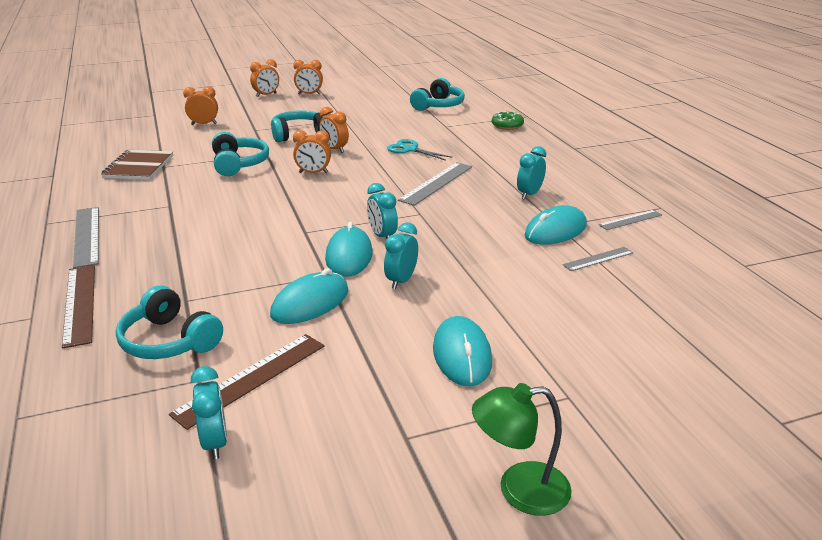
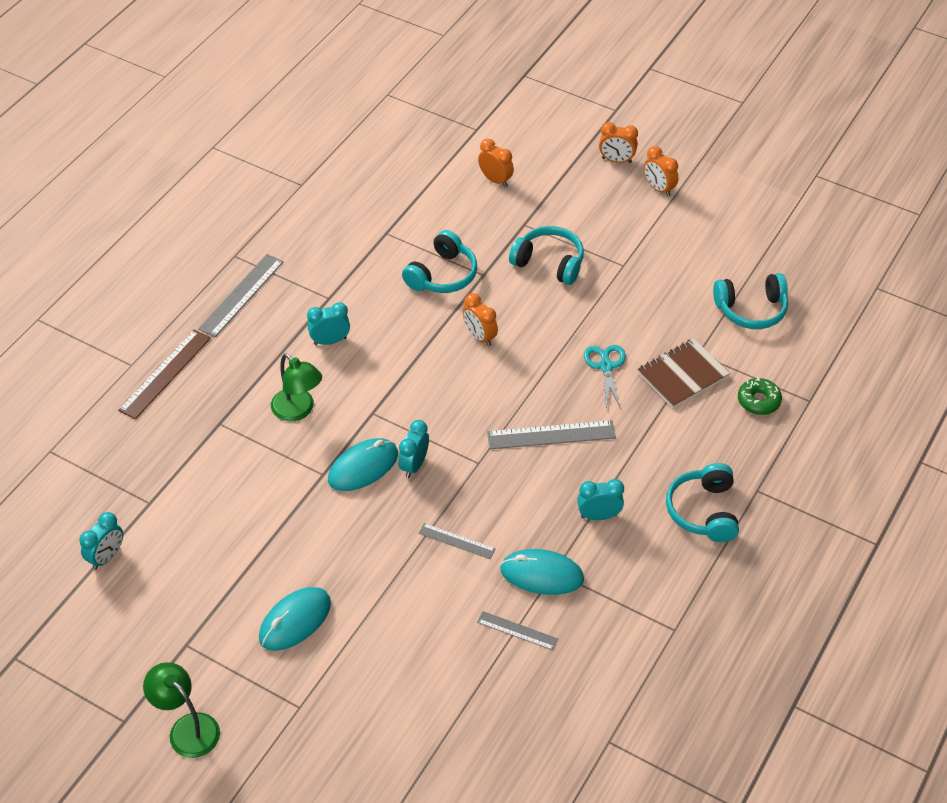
camera: 50 degrees right, 20 degrees up
(139, 167) = (369, 219): brown notebook -> brown notebook (683, 375)
(169, 341) = (171, 455): turquoise headphones -> turquoise headphones (703, 511)
(245, 259) = (298, 411): none -> green lamp
(251, 378) = (173, 527): brown ruler -> none
(310, 303) = (279, 493): turquoise mouse -> none
(334, 149) = (544, 313): orange clock -> none
(401, 281) = (358, 524): turquoise clock -> turquoise clock (330, 341)
(630, 220) = (621, 618): grey ruler -> grey ruler (457, 541)

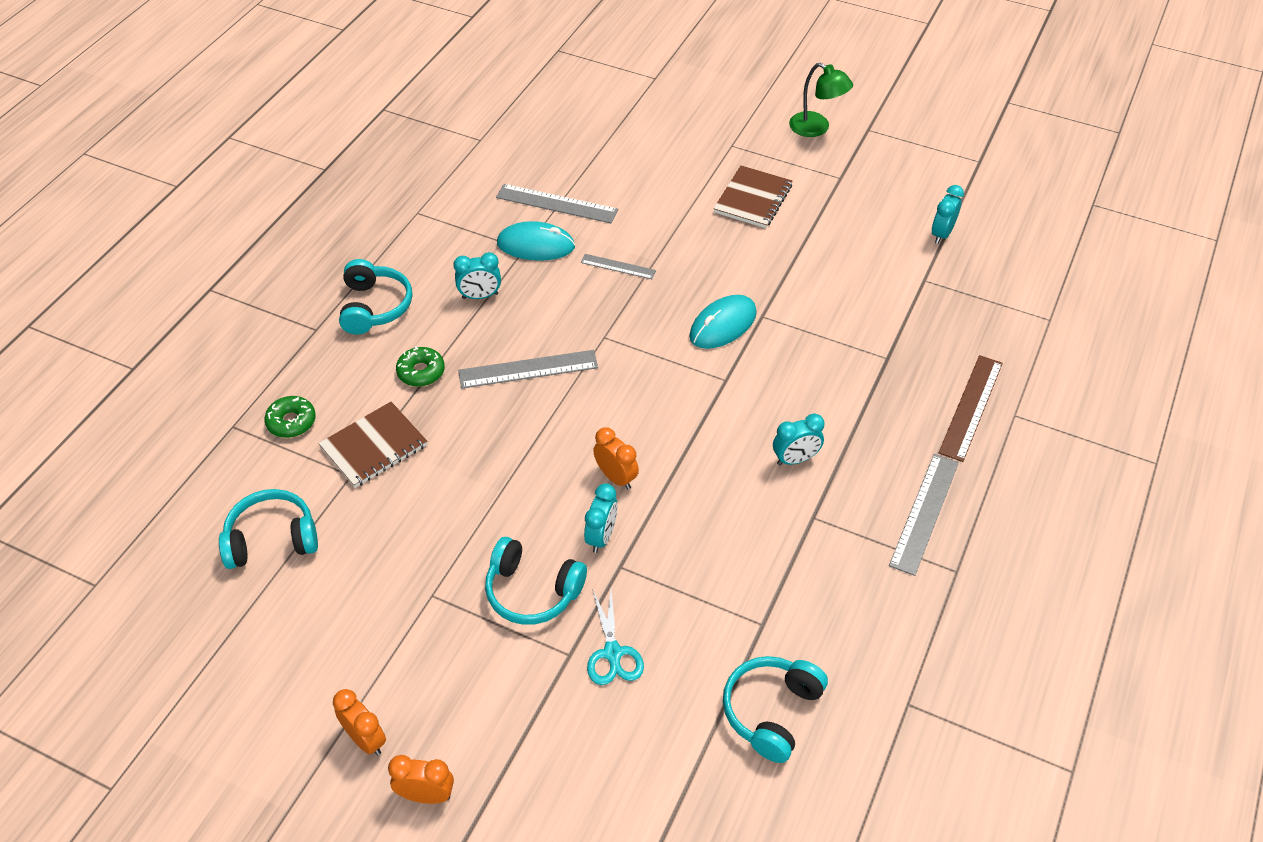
camera: 175 degrees right, 0 degrees up
(295, 621) = (753, 199): turquoise mouse -> brown notebook
(298, 411) = (807, 376): green lamp -> none
(414, 465) = (670, 330): turquoise clock -> turquoise clock (601, 536)
(442, 275) = (673, 561): turquoise headphones -> turquoise headphones (771, 711)
(495, 180) = (617, 736): orange clock -> none
(517, 630) = (557, 203): grey ruler -> grey ruler, size x1.70
(606, 366) = (464, 450): turquoise scissors -> turquoise scissors (612, 653)
(650, 439) = (421, 372): none -> green donut

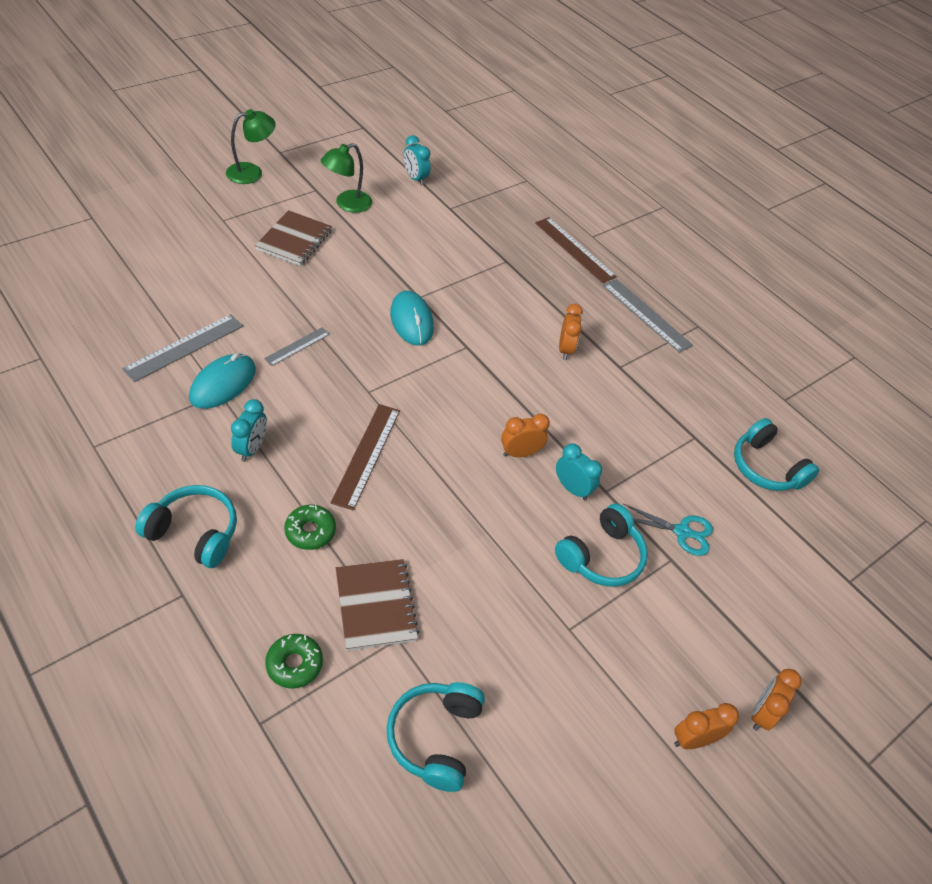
camera: 70 degrees left, 0 degrees up
(528, 369) = (367, 455): grey ruler -> brown ruler
(753, 199) = (294, 240): brown notebook -> brown notebook turned 60 degrees clockwise
(795, 459) = (565, 349): turquoise clock -> orange clock
(843, 207) = (347, 204): none -> green lamp

